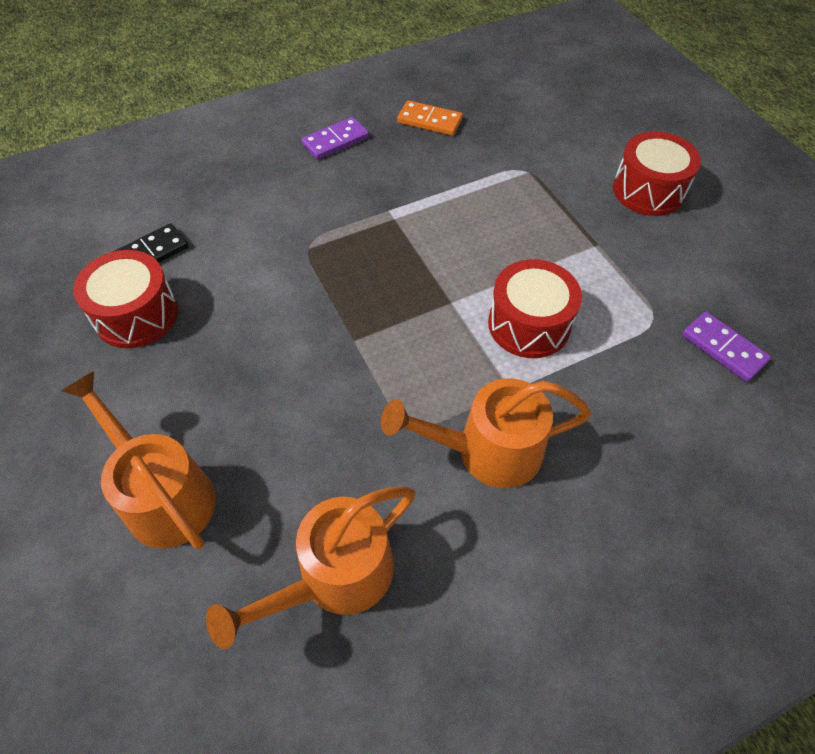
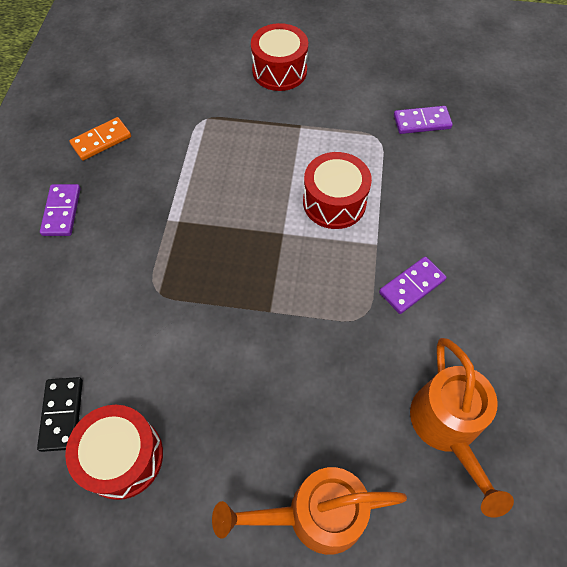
camera: 55 degrees left, 5 degrees up
(486, 451) = (411, 286): orange watering can -> purple domino

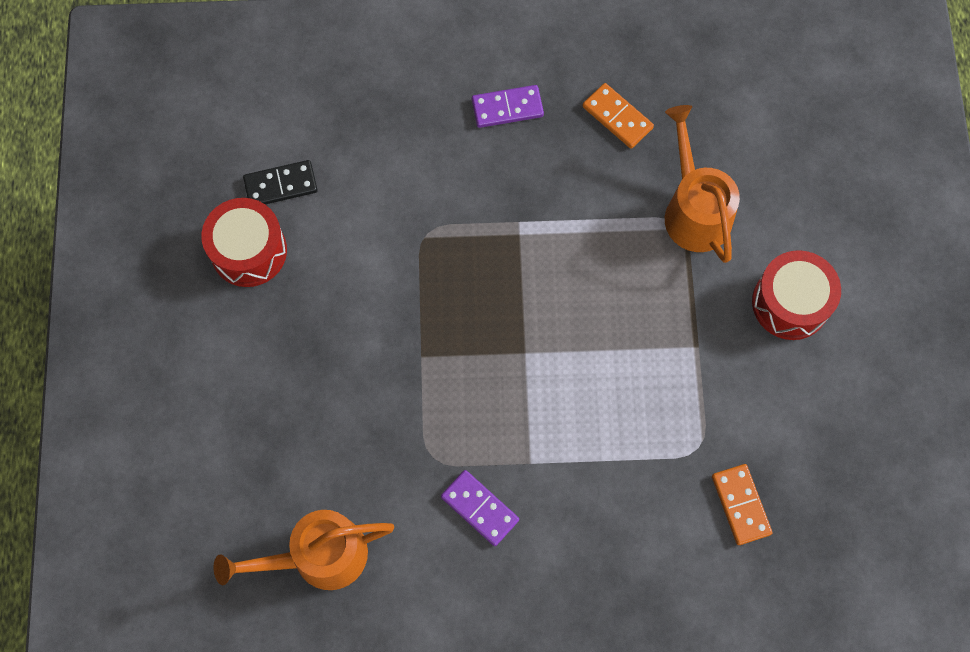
camera: 80 degrees right, 10 degrees up
(314, 515) = (218, 433): orange watering can -> orange watering can (693, 209)
(334, 202) = (581, 405): red drum -> none
(422, 122) = (740, 505): purple domino -> orange domino

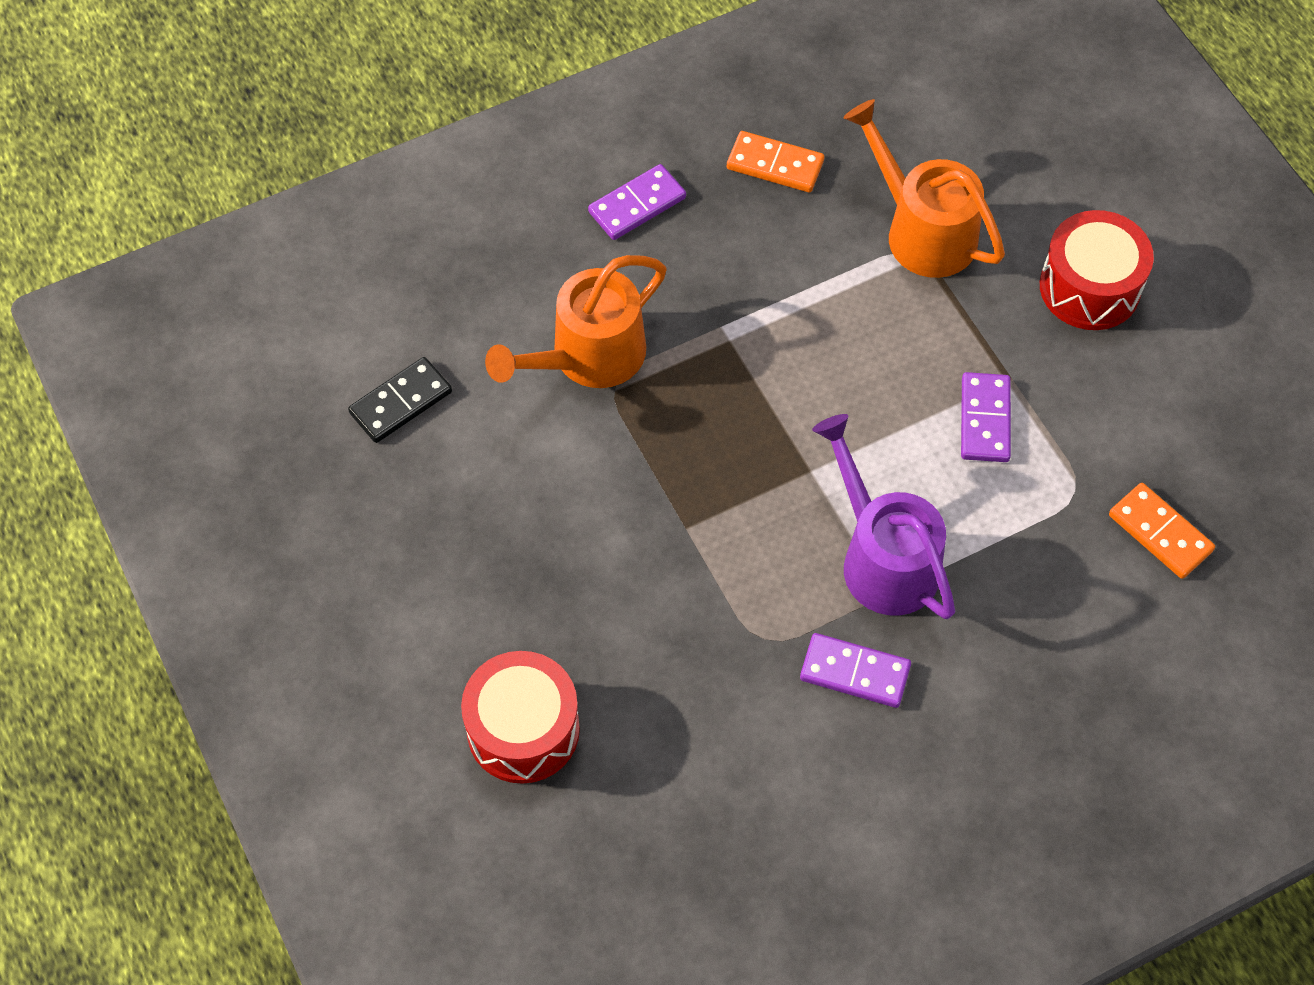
camera: 25 degrees left, 10 degrees down
(249, 251) = (400, 495): red drum -> red drum (523, 729)
(317, 557) = (684, 819): orange watering can -> orange watering can (587, 358)
(540, 435) = (881, 557): none -> purple watering can
(663, 368) = (984, 420): none -> purple domino

